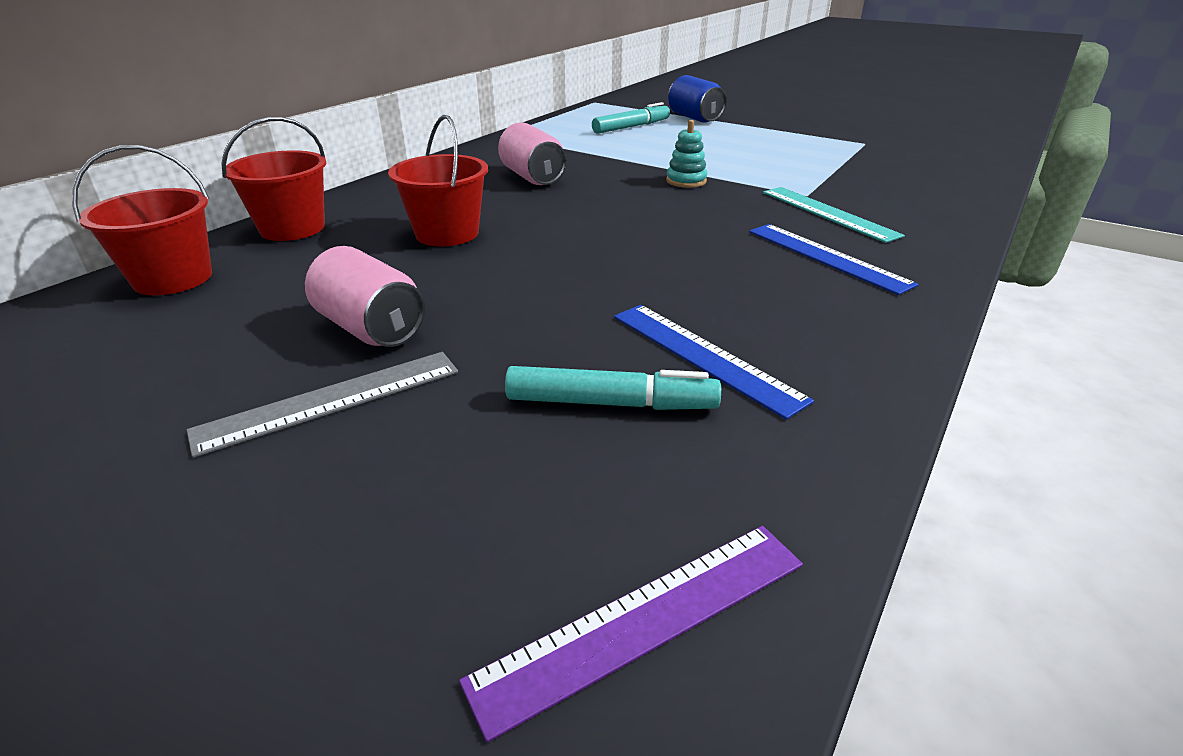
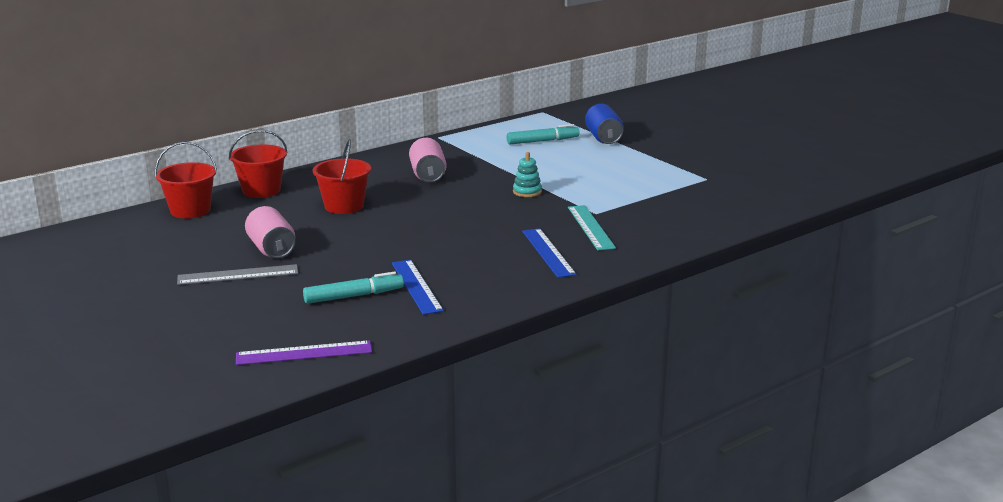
camera: 20 degrees right, 10 degrees down
(611, 403) = (354, 296): turquoise marker -> turquoise marker turned 45 degrees counterclockwise

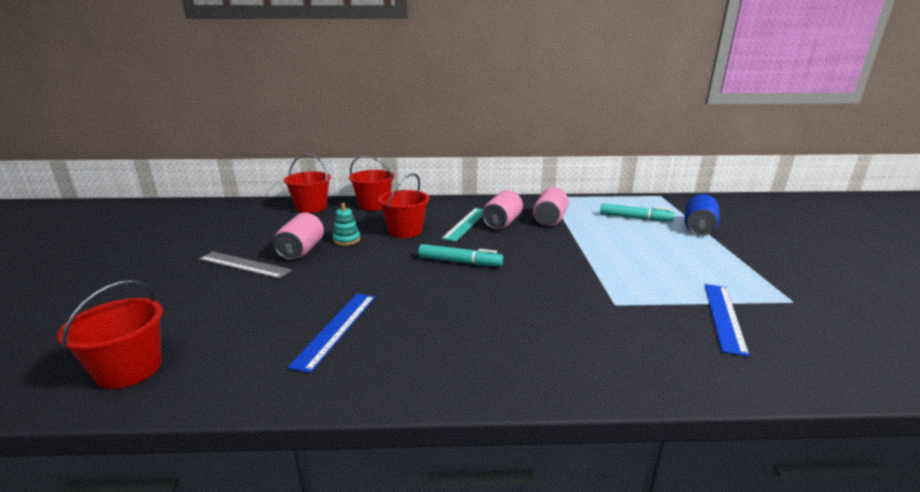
camera: 35 degrees right, 0 degrees up
(304, 353) = (129, 369): purple ruler -> red bucket
(354, 296) = (275, 318): turquoise marker -> turquoise marker (460, 262)
(468, 161) = (550, 219): none -> pink can
(527, 192) = (568, 260): turquoise stacking toy -> turquoise stacking toy (346, 240)
(548, 252) = (510, 336): blue ruler -> blue ruler (724, 316)
(590, 227) = (591, 320): turquoise ruler -> turquoise ruler (466, 223)

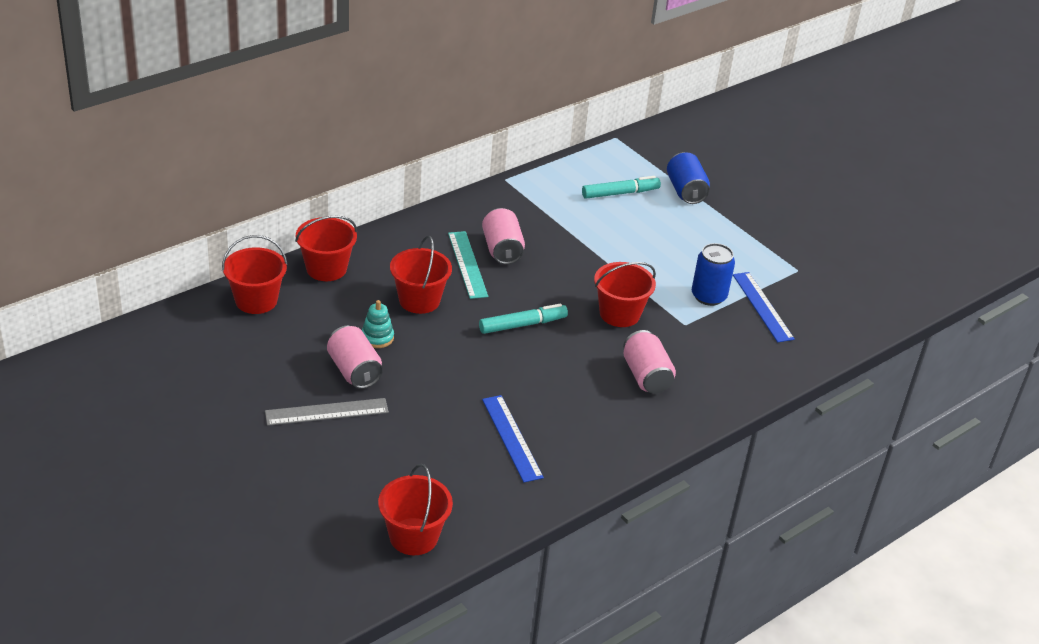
camera: 40 degrees left, 15 degrees up
(550, 219) = (543, 225): pink can -> pink can (646, 376)
(554, 279) = (619, 314): none -> red bucket
(662, 292) = (708, 296): none -> blue can

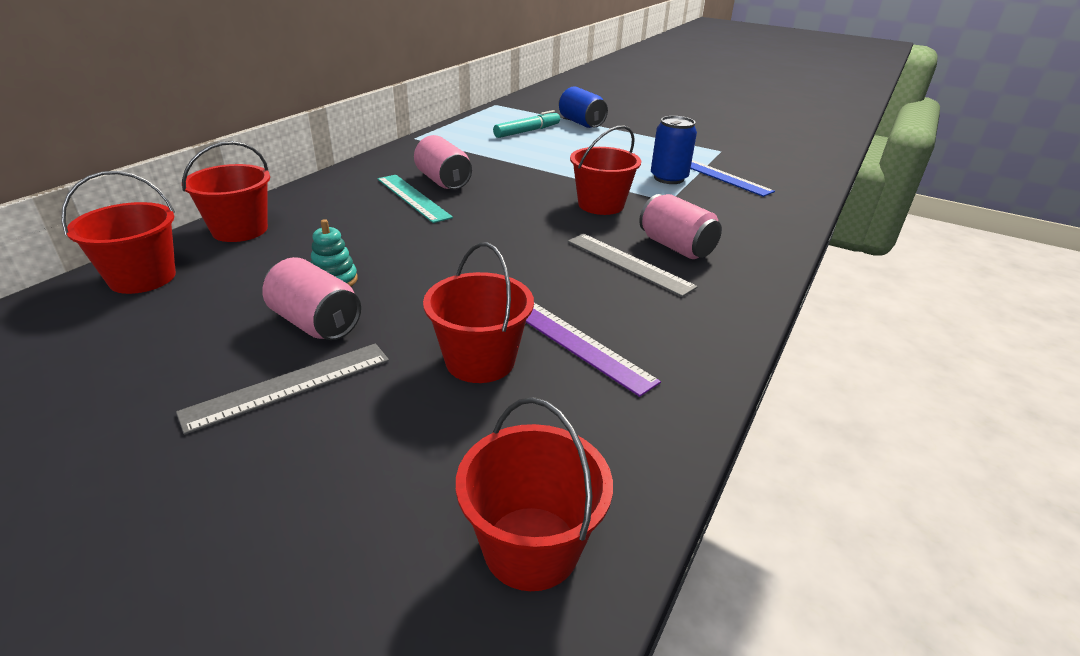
camera: 20 degrees left, 5 degrees down
(419, 300) = (373, 235): red bucket -> red bucket (480, 361)
(512, 438) = (581, 345): blue ruler -> purple ruler
(522, 325) = (508, 232): turquoise marker -> none
(595, 381) = (629, 263): none -> grey ruler

